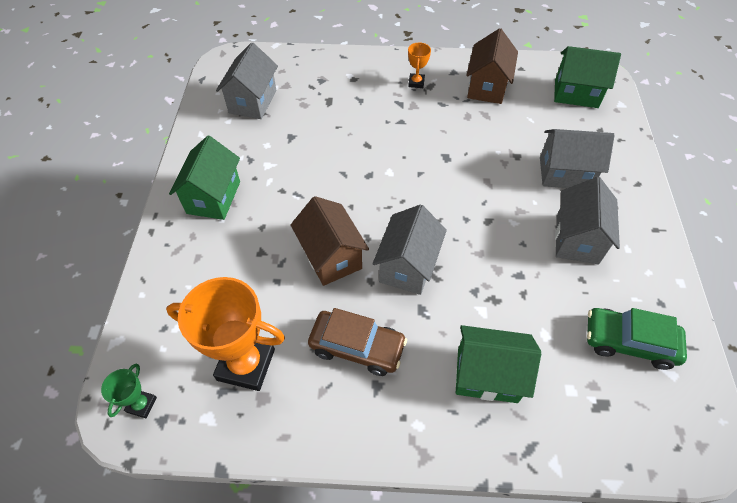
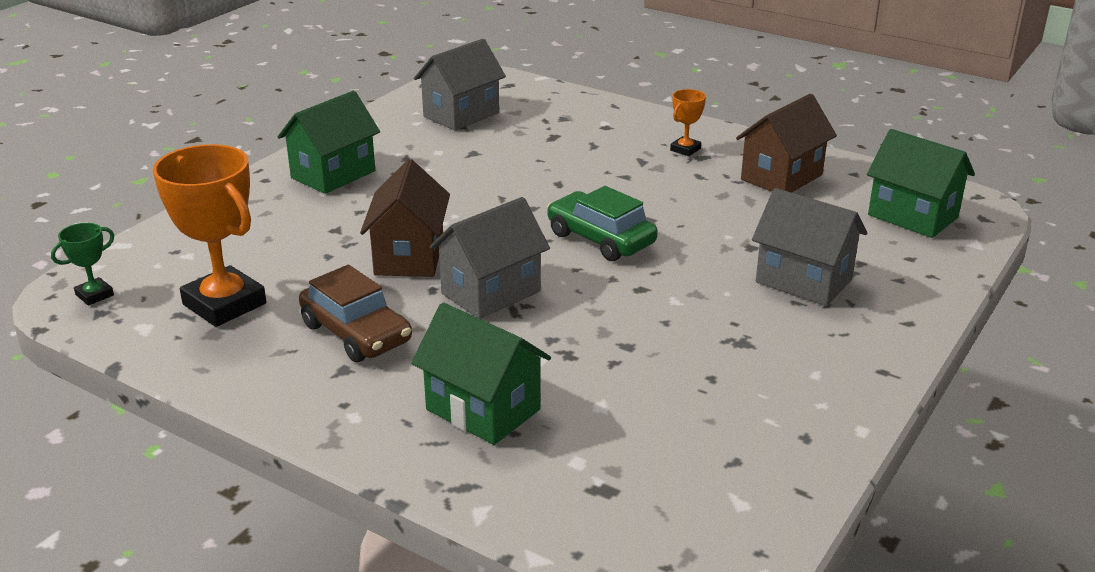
camera: 30 degrees right, 25 degrees down
(577, 239) = (748, 342): grey house -> none
(629, 342) = (711, 453): green car -> green car (600, 239)

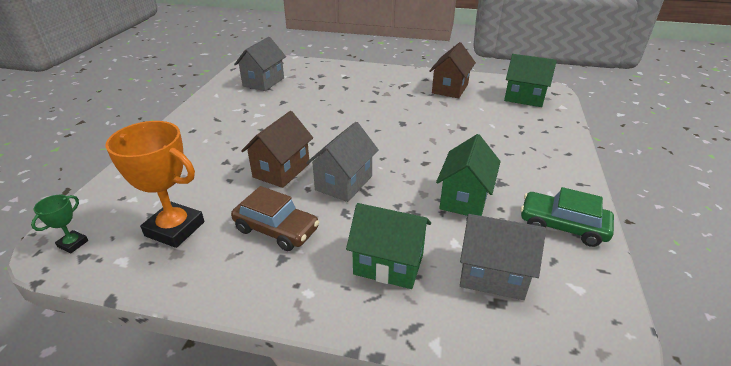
camera: 20 degrees left, 5 degrees up
(333, 174) = (206, 128): green house -> green house (464, 198)
(409, 257) = (281, 170): brown house -> brown house turned 45 degrees clockwise
(600, 239) = (384, 138): green car -> green car (562, 226)
(685, 149) = (393, 82): orange trophy -> none
(803, 281) = (502, 141): grey house -> grey house (492, 275)

